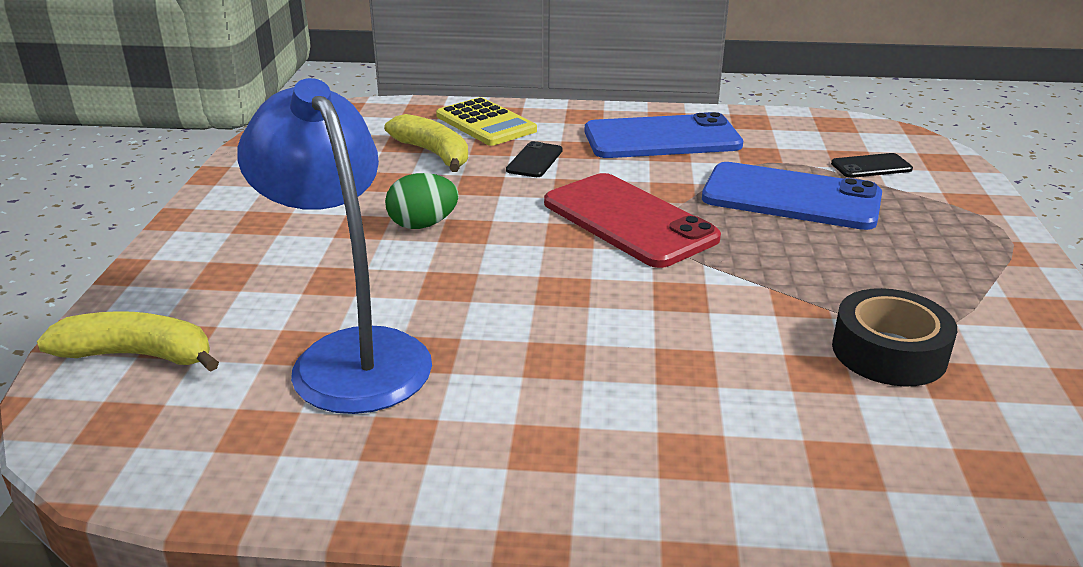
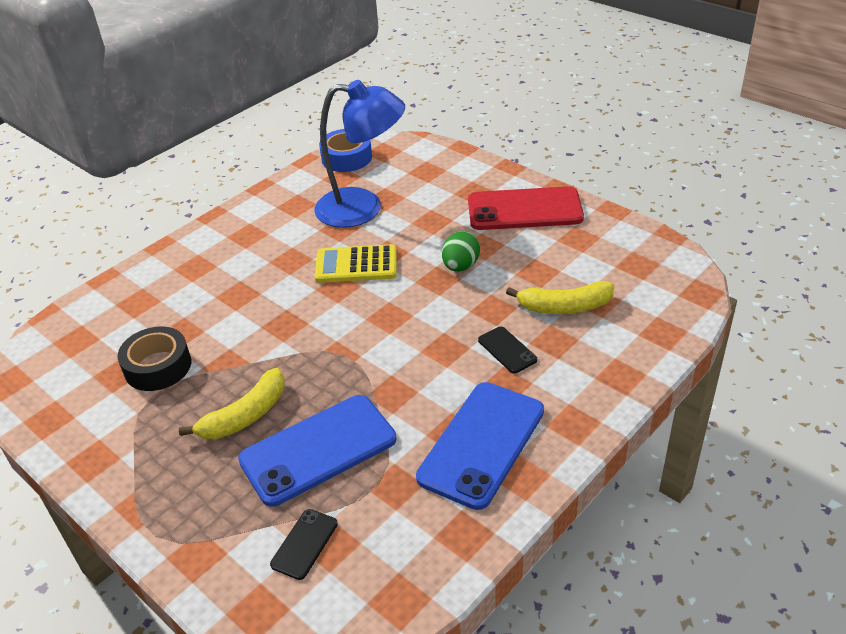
camera: 130 degrees right, 10 degrees up
(138, 355) = (425, 161): yellow banana -> yellow banana (245, 416)
(170, 461) = (346, 158): none -> blue tape
(485, 123) = (603, 355): yellow calculator -> yellow calculator (356, 265)
(628, 220) = (377, 349): red phone -> red phone (524, 209)

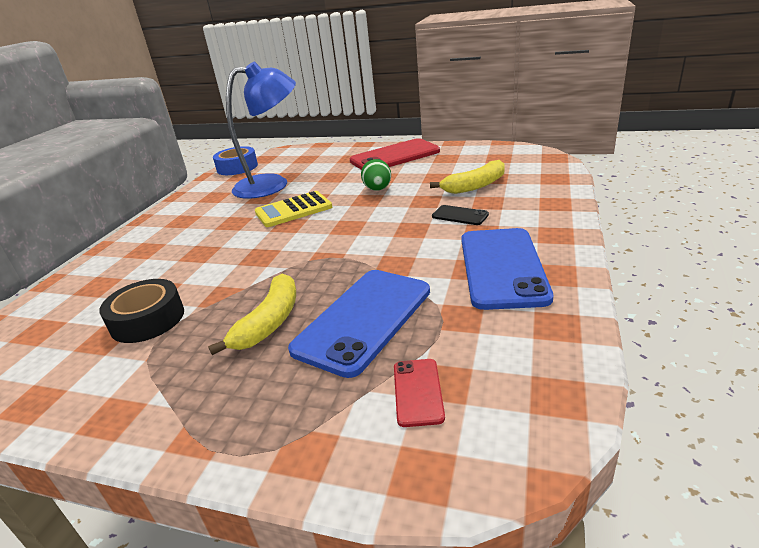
camera: 25 degrees left, 10 degrees down
(304, 544) = (418, 392): black phone -> red phone

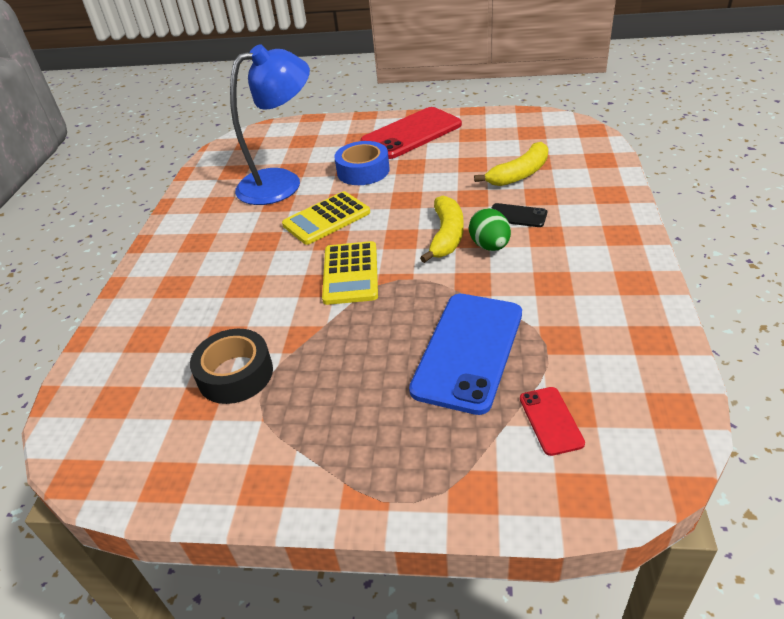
camera: 10 degrees left, 10 degrees up
(237, 167) = (222, 158): blue tape -> blue tape (363, 171)
(269, 322) = (372, 364): yellow banana -> yellow banana (446, 236)
(290, 250) = (350, 273): none -> yellow calculator
(377, 189) = (412, 184): green egg -> green egg (489, 246)
(502, 267) = (582, 278): blue phone -> none

